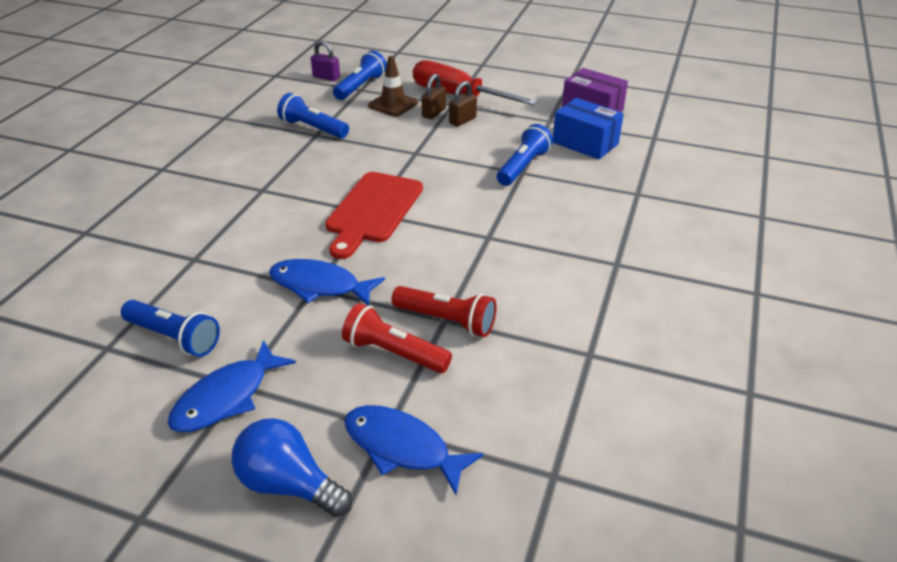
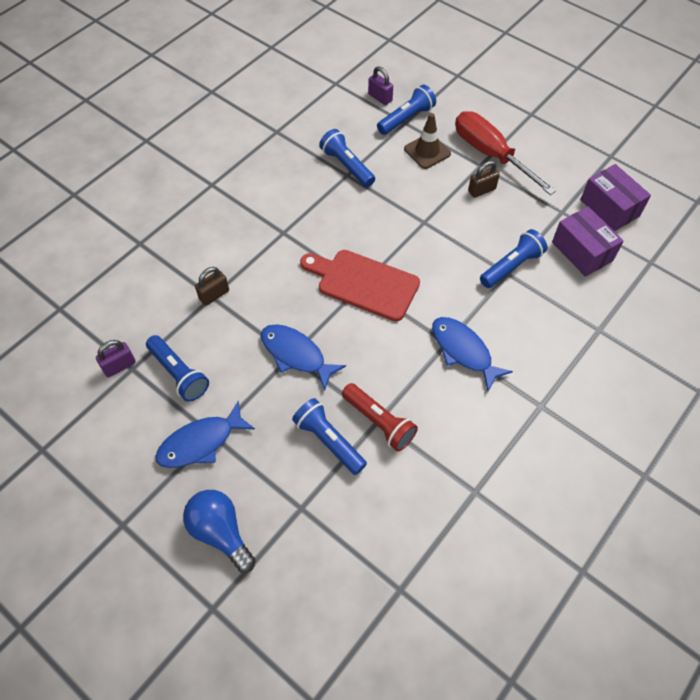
camera: 20 degrees right, 20 degrees up
(88, 349) = (119, 366): none -> purple padlock
(373, 211) = (363, 283): red cutting board -> red cutting board turned 75 degrees clockwise
(394, 353) = (329, 441): red flashlight -> blue flashlight
(402, 448) = (304, 529): blue fish -> blue fish (463, 351)
(434, 113) = (459, 173): brown padlock -> brown padlock (214, 295)
(585, 143) = (582, 251): blue box -> purple box

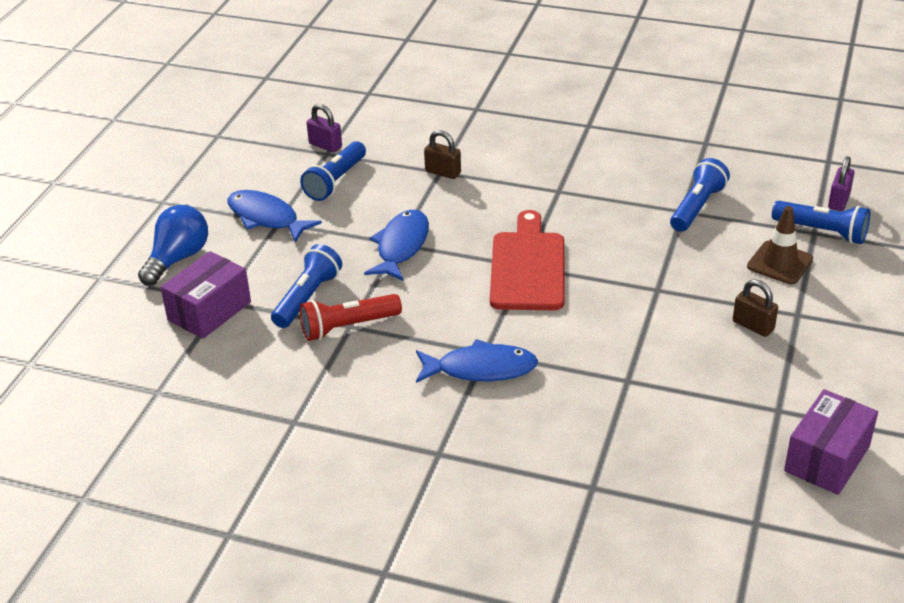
camera: 70 degrees right, 20 degrees down
(379, 422) = (348, 327): red flashlight -> red flashlight turned 45 degrees clockwise
(463, 351) = (481, 369): blue fish -> blue fish turned 60 degrees clockwise
(490, 154) = (826, 319): red screwdriver -> none
(511, 266) = (641, 381): blue flashlight -> none
(582, 251) = (719, 444): purple box -> purple box (209, 311)

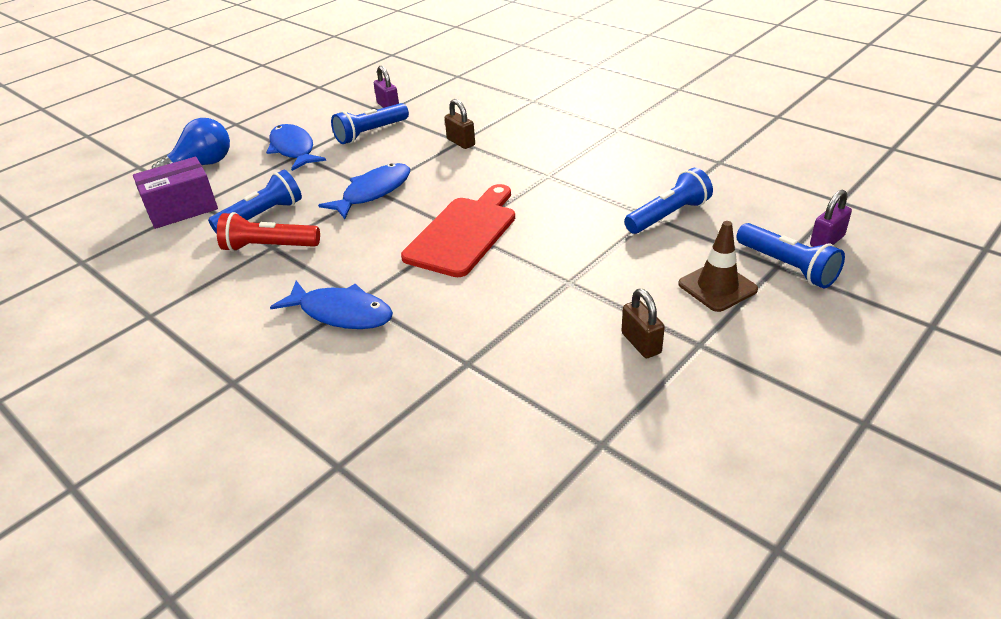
camera: 25 degrees right, 0 degrees up
(827, 458) = (617, 523): purple box -> none

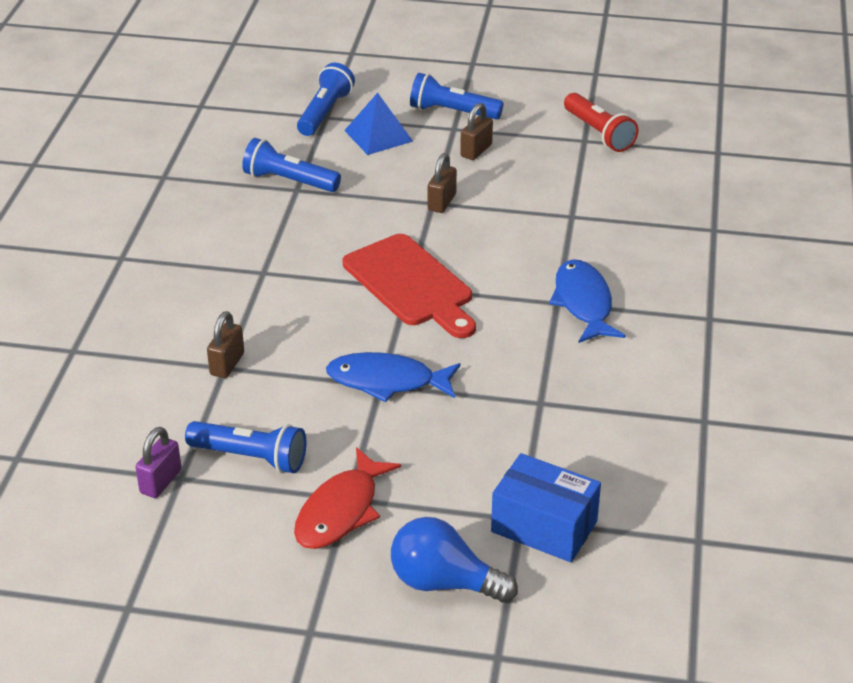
camera: 125 degrees left, 0 degrees up
(182, 209) = (544, 527): purple box -> blue box
(262, 216) = (499, 444): blue flashlight -> blue flashlight (452, 112)
(269, 247) = (543, 403): red flashlight -> red flashlight (598, 133)
(293, 149) = (341, 511): blue fish -> red fish
(464, 233) = (411, 284): red cutting board -> red cutting board turned 120 degrees counterclockwise
(564, 287) = (442, 202): none -> brown padlock
(717, 287) = (378, 135): brown traffic cone -> blue pyramid
(827, 241) = (272, 102): purple padlock -> none

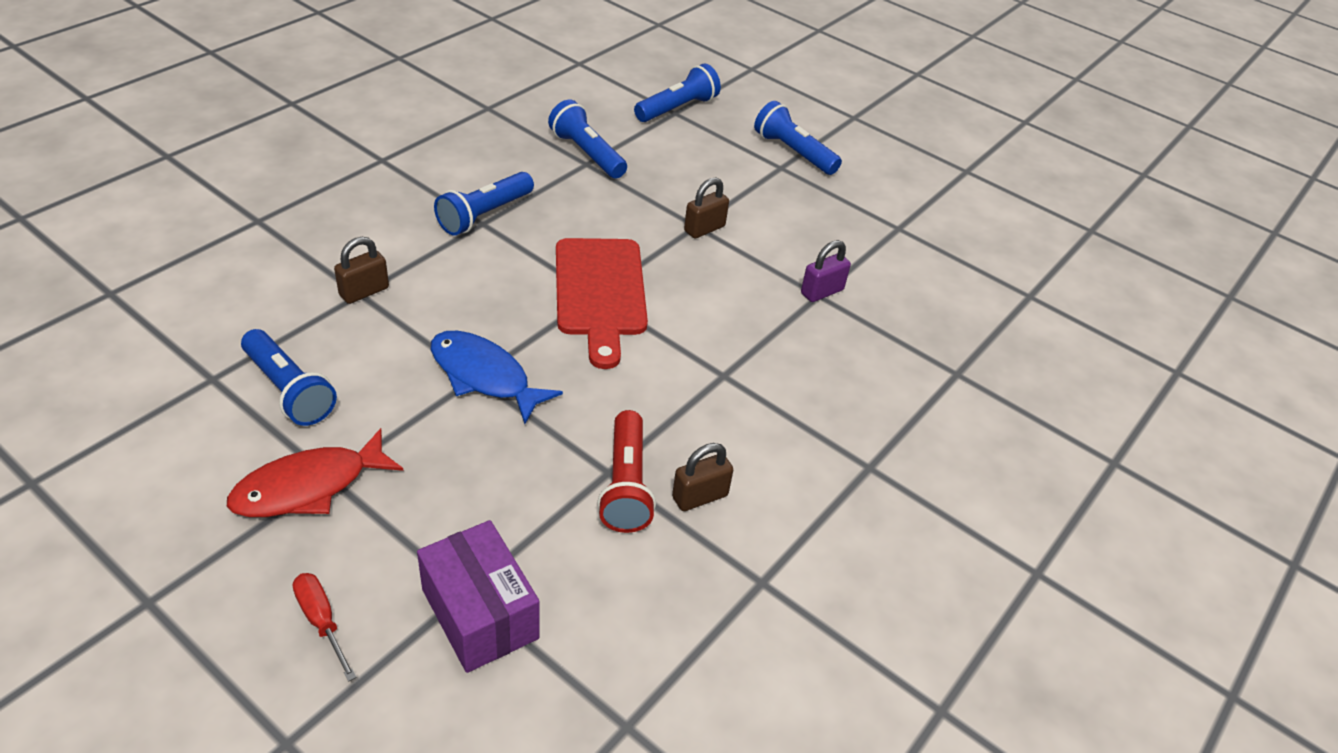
camera: 25 degrees right, 5 degrees up
(161, 482) = (192, 373): purple padlock -> purple padlock (822, 292)
(258, 265) = (484, 215): none -> blue flashlight
(378, 135) = (705, 146): blue pyramid -> none
(444, 582) = (321, 621): blue light bulb -> red screwdriver
(476, 151) = (782, 195): brown padlock -> brown padlock (700, 496)
(544, 527) = (479, 614): blue box -> purple box
(583, 303) = (749, 388): blue fish -> none
(598, 133) = (919, 227): red flashlight -> red flashlight (626, 485)

